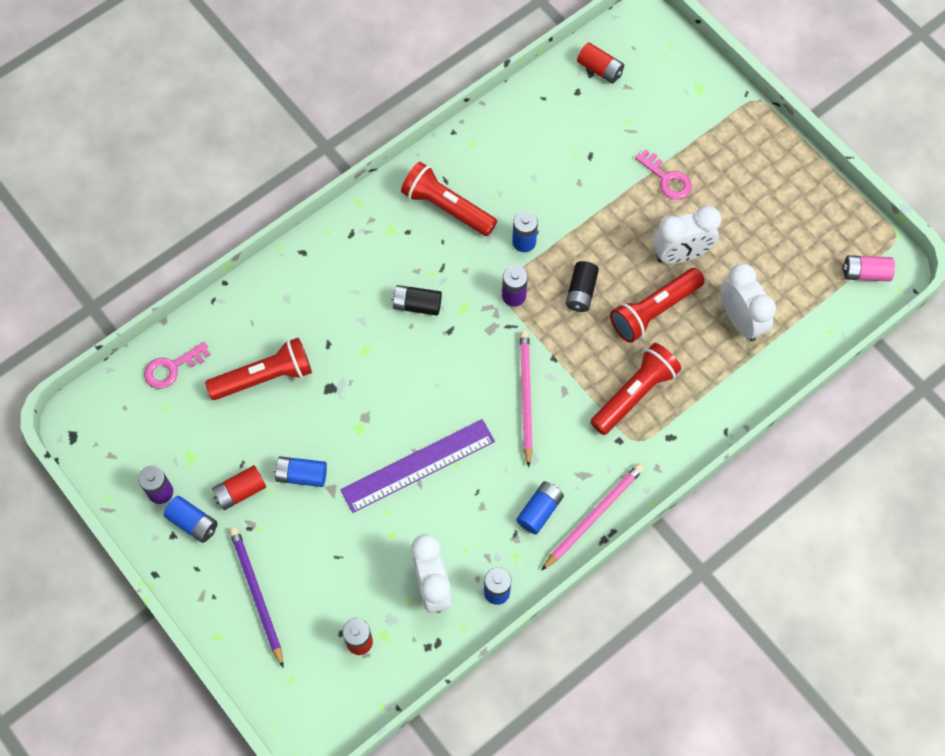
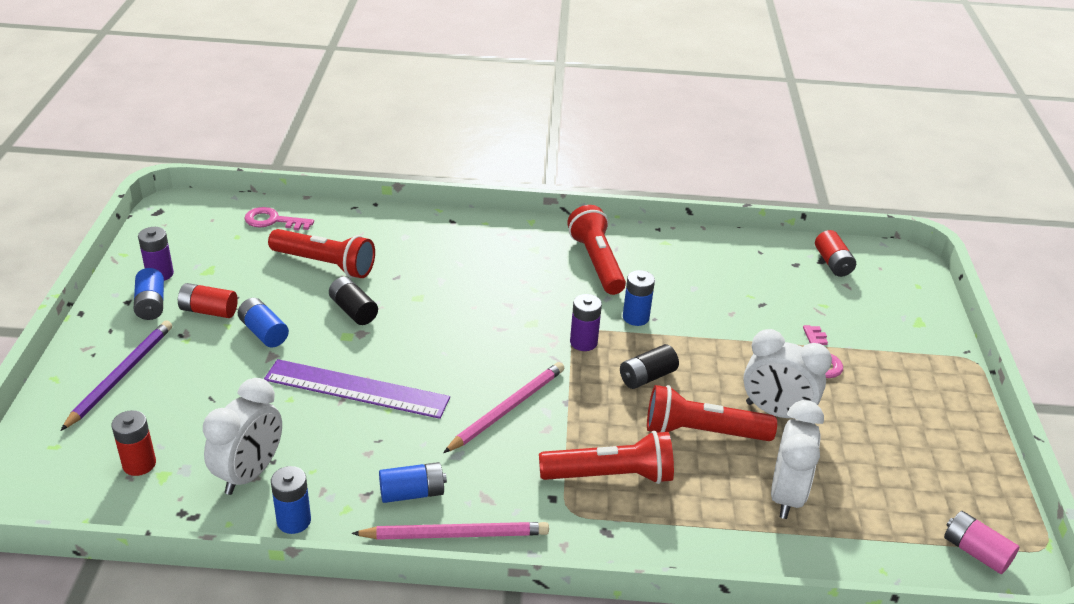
camera: 40 degrees right, 30 degrees down
(417, 305) = (496, 298): black battery -> black battery (353, 310)

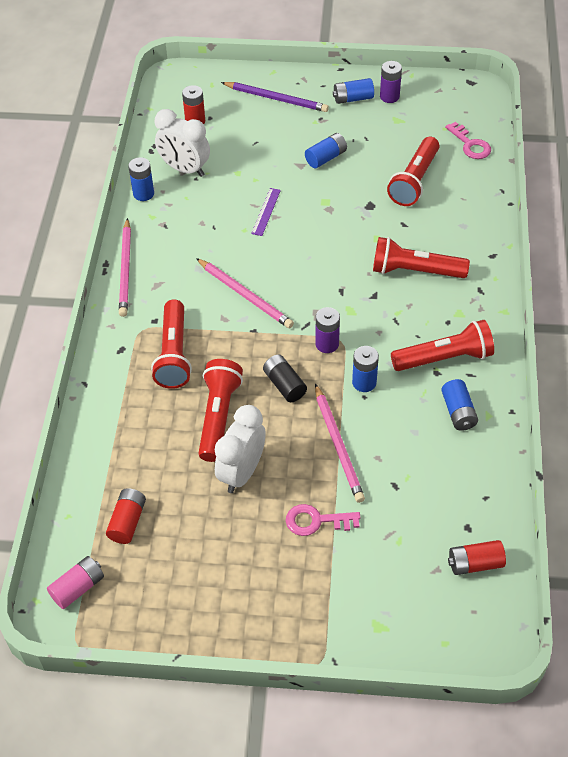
camera: 95 degrees right, 15 degrees up
(209, 311) = (348, 127): red battery -> red battery (127, 522)
(273, 221) = (470, 145): pink key -> pink key turned 135 degrees clockwise
(353, 310) = (356, 202): black battery -> none
(357, 388) = (266, 211): purple ruler -> purple ruler, size x0.49
(412, 493) = (163, 247): blue battery -> blue battery (458, 412)
(472, 273) = (415, 271): none -> red flashlight
(722, 339) = (338, 445): none -> pink pencil
(786, 495) = (147, 464): white clock -> none

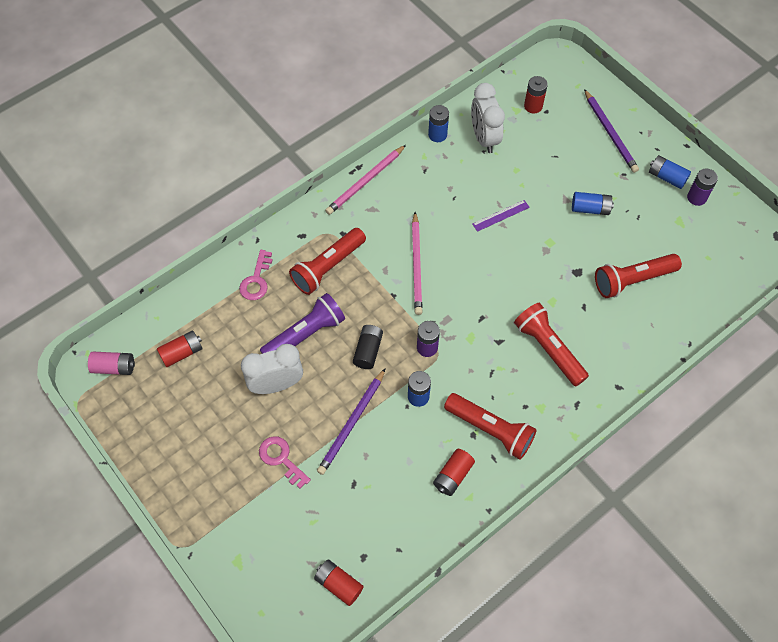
camera: 45 degrees right, 10 degrees up
(218, 417) = (305, 334): red flashlight -> purple flashlight
(338, 445) = (352, 423): pink pencil -> purple pencil
(458, 412) = (453, 475): blue battery -> red battery
(470, 145) = (711, 287): pink key -> pink key (256, 280)

